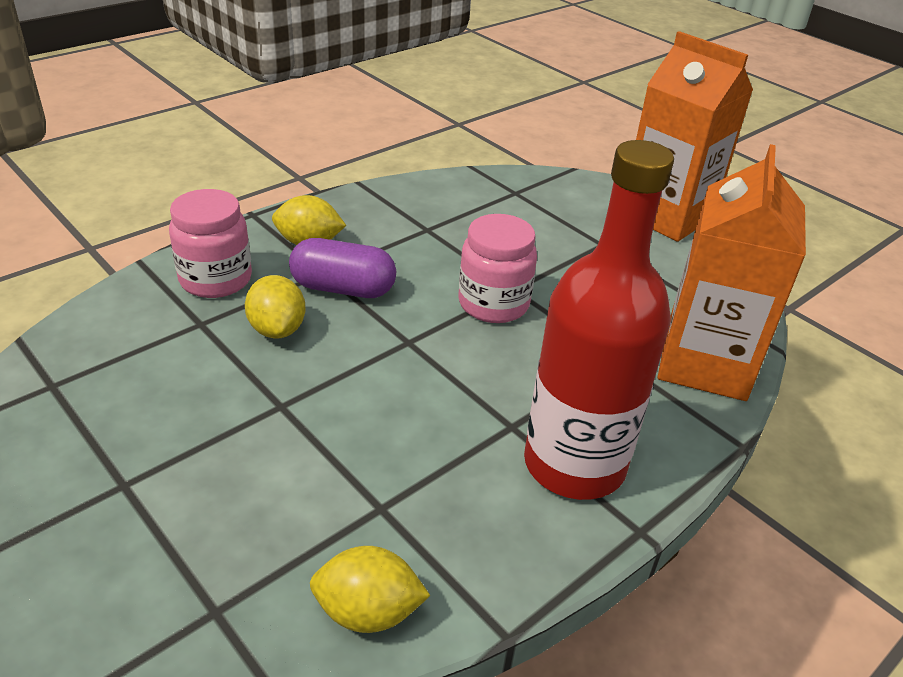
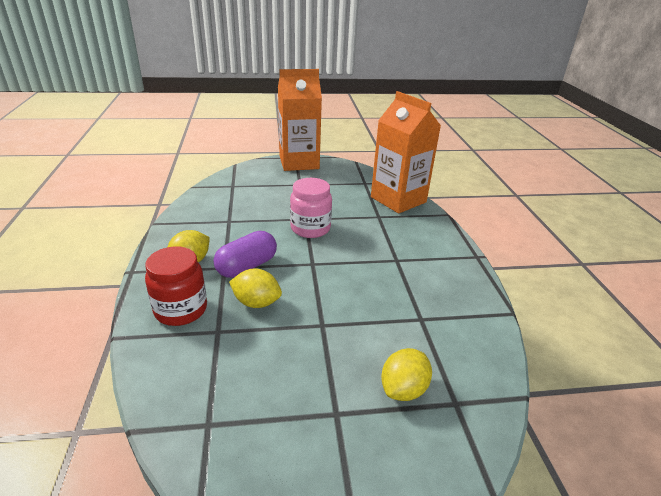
camera: 55 degrees left, 5 degrees down
(216, 279) = (181, 310): pink jar -> red jar
(368, 612) = (482, 348): yellow lemon -> yellow lemon (403, 389)
(574, 464) = (431, 255): red bottle -> none

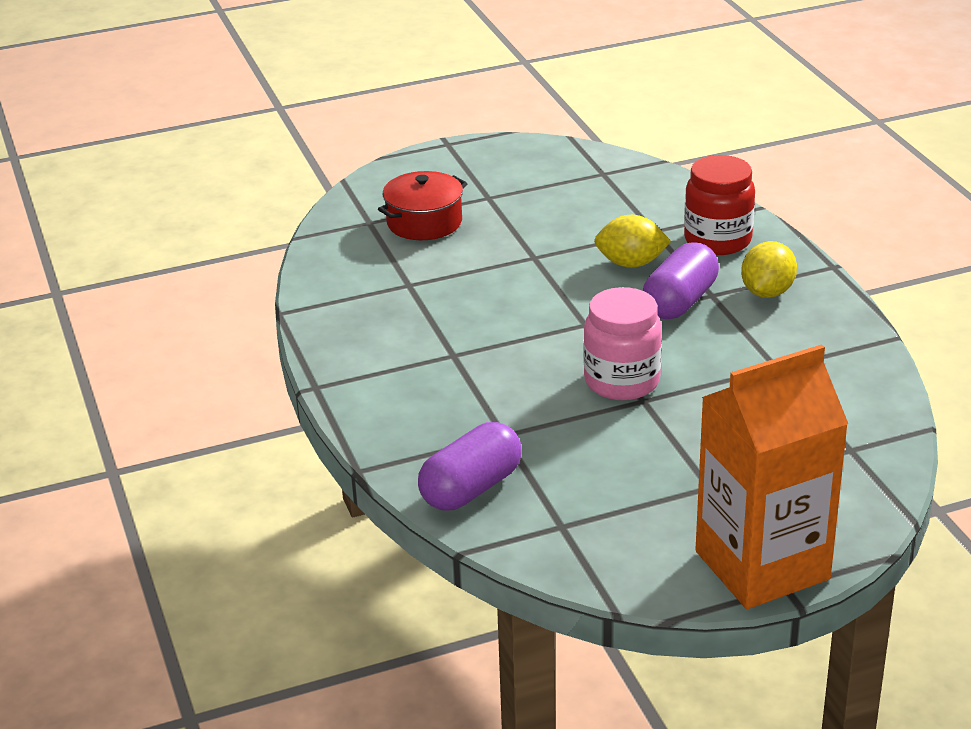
camera: 170 degrees right, 0 degrees up
(398, 199) = (471, 488): orange carton -> purple capsule
(403, 389) = (424, 222): yellow lemon -> red pot

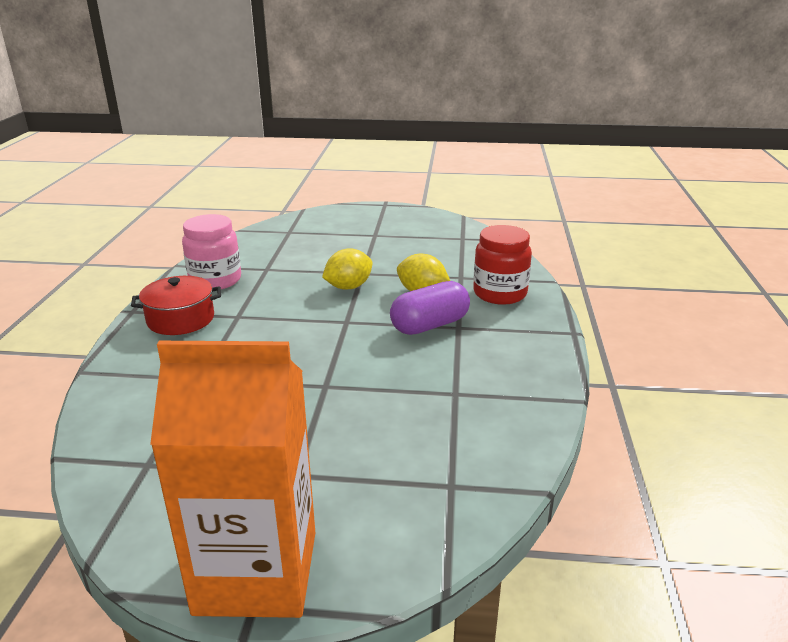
camera: 25 degrees right, 5 degrees down
(424, 222) = (320, 239): red pot -> red pot (181, 319)
(471, 488) = (127, 410): purple capsule -> none
(622, 381) = (325, 367): pink jar -> pink jar (215, 280)
(767, 292) = (502, 337): yellow lemon -> yellow lemon (348, 287)

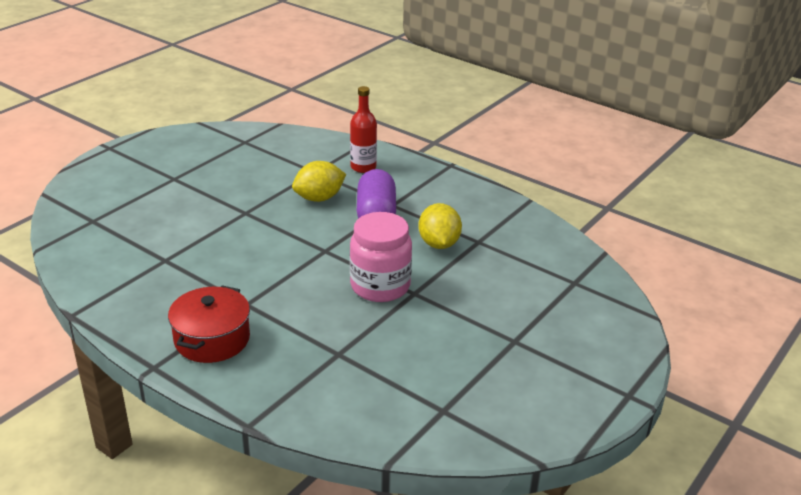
camera: 60 degrees left, 5 degrees up
(215, 280) = (150, 297): pink jar -> pink jar (380, 286)
(256, 572) = (600, 385): orange carton -> none
(348, 287) = (264, 228): yellow lemon -> yellow lemon (439, 244)
(500, 294) = (363, 167): red jar -> red bottle

